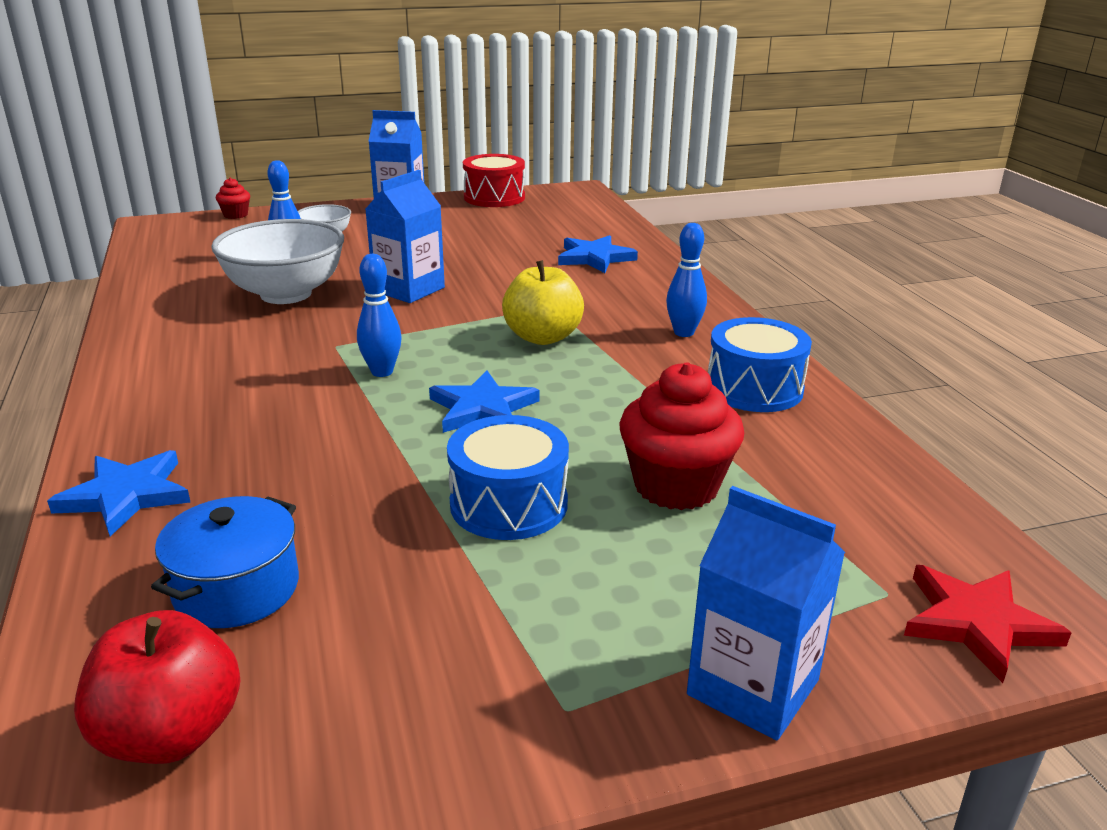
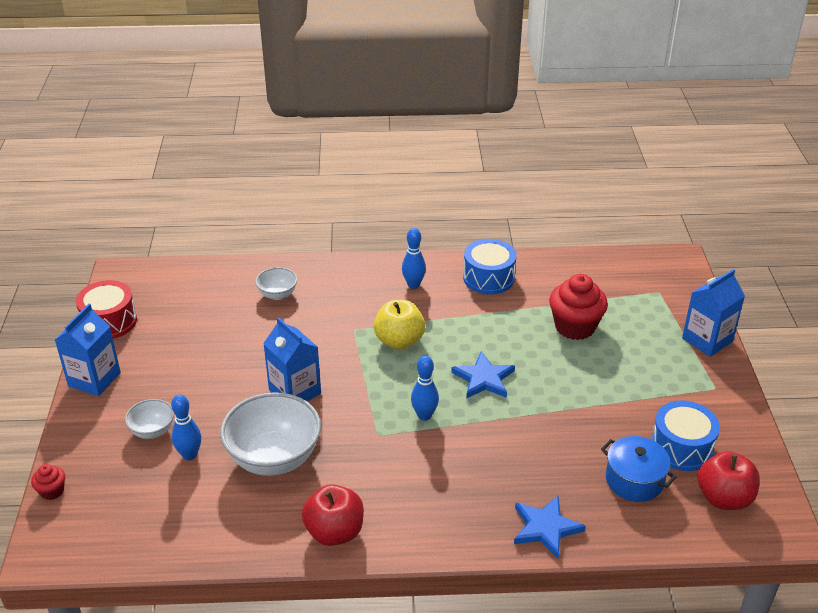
camera: 75 degrees left, 10 degrees up
(153, 341) = (334, 532): none -> red apple
(509, 504) = (580, 383): blue drum -> blue drum (681, 447)
(595, 258) = (277, 294): blue star -> white bowl
(977, 623) = (677, 277): red star -> none

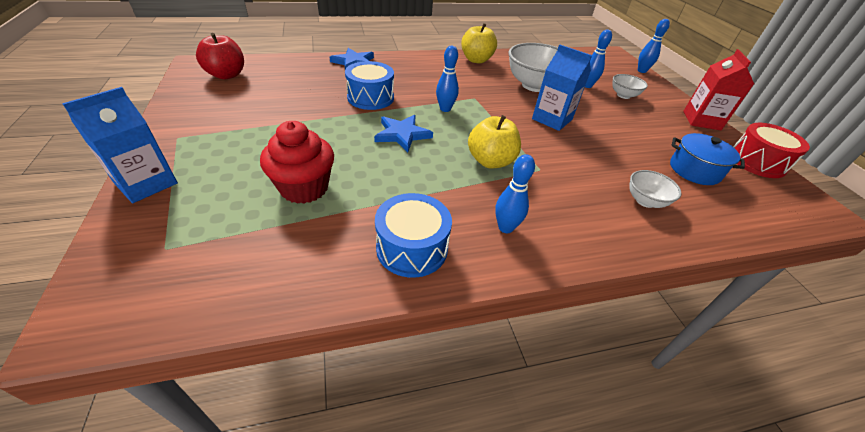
camera: 165 degrees right, 5 degrees up
(52, 491) = (641, 71): red cupcake -> blue bowling pin
(94, 379) = (701, 120): blue carton -> red carton
(334, 532) = (476, 60): red apple -> yellow apple
(634, 480) = (288, 81): blue pot -> blue pot (694, 170)
(681, 447) = (241, 98): blue drum -> blue drum (370, 98)

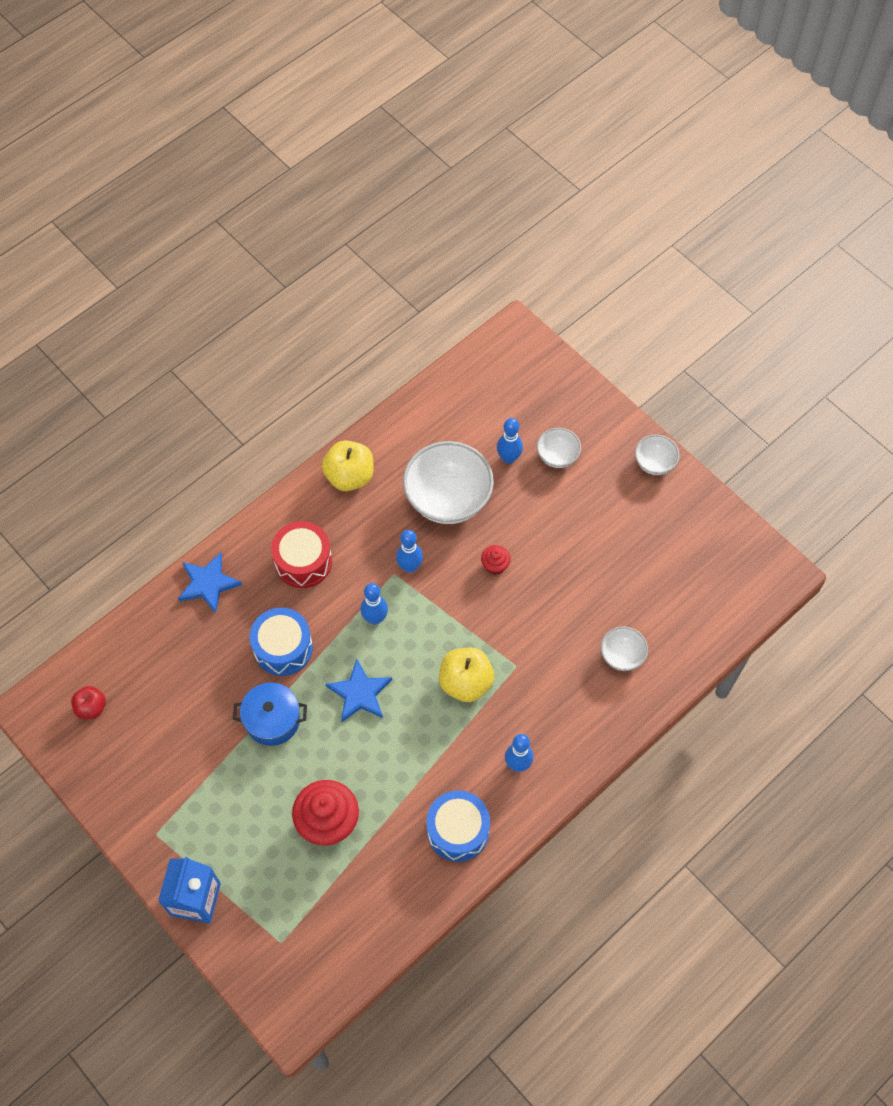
camera: 25 degrees left, 20 degrees up
(227, 75) = (91, 707): red apple -> red apple, size x0.61
(552, 119) = (495, 565): blue carton -> red cupcake
(641, 71) = (564, 369): blue bowling pin -> blue bowling pin (410, 566)
(694, 170) = (659, 575): blue pot -> blue pot (272, 720)
(701, 120) = (654, 463): red carton -> white bowl
(757, 162) = (717, 520): red drum -> red drum (303, 561)

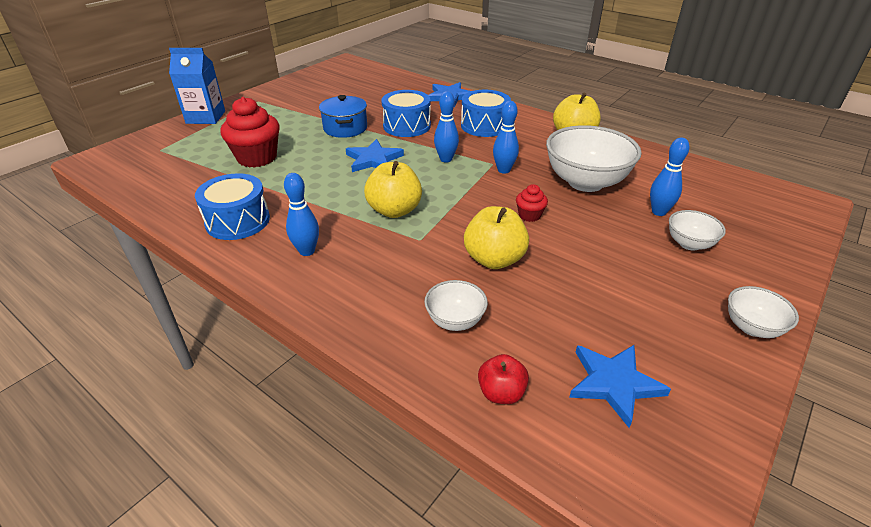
camera: 80 degrees right, 25 degrees down
(91, 707) = (348, 75): red apple -> red apple (501, 393)
(303, 561) = (484, 126): red drum -> blue drum
(554, 611) = (494, 259): none -> yellow apple
(691, 570) = (614, 383): none -> blue star

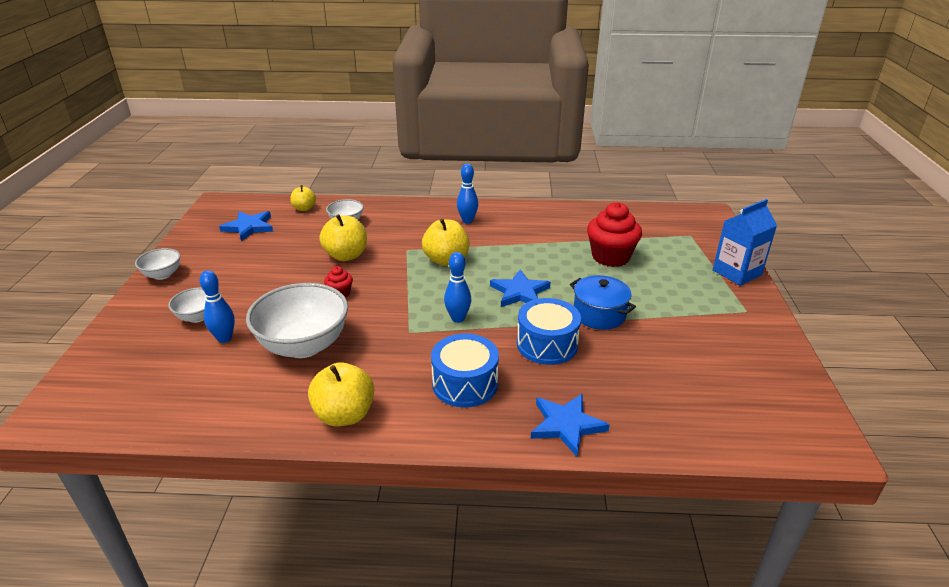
camera: 145 degrees right, 5 degrees down
(238, 221) = (535, 219): blue drum -> none
(501, 393) = (304, 208): red apple -> yellow apple
(504, 170) = (392, 328): blue bowling pin -> none

